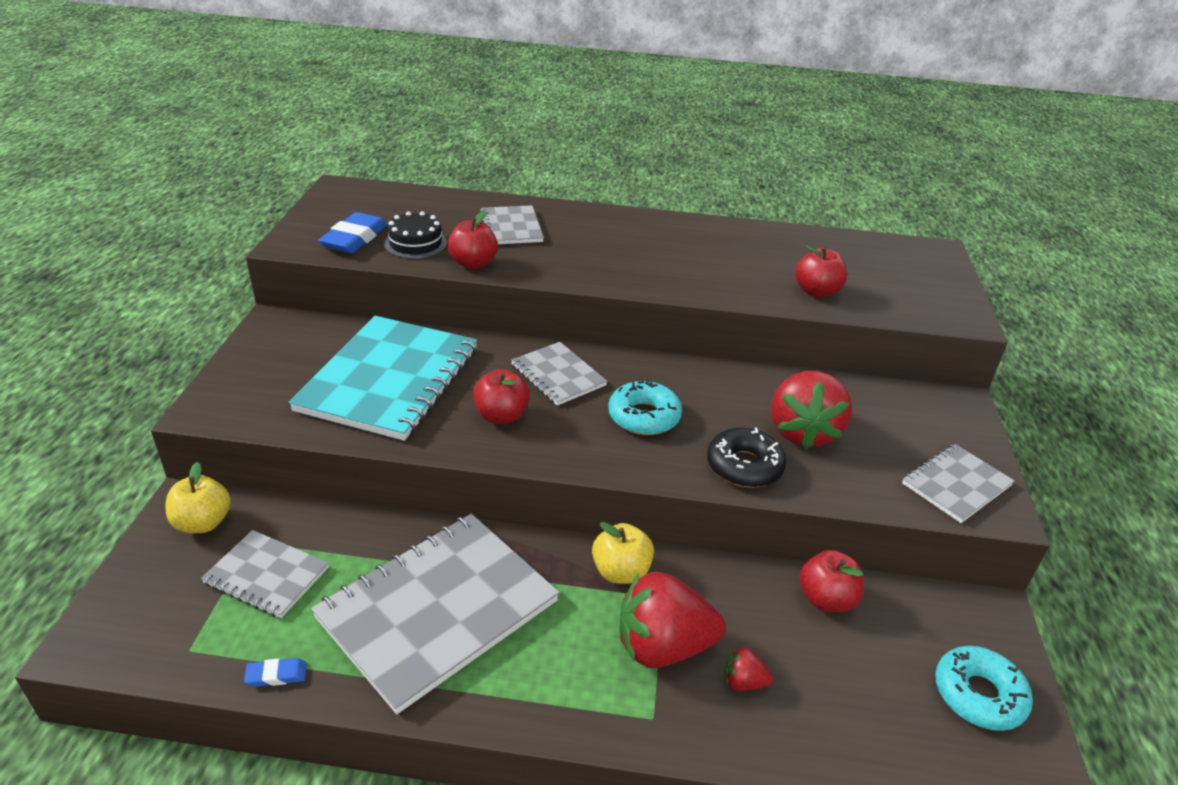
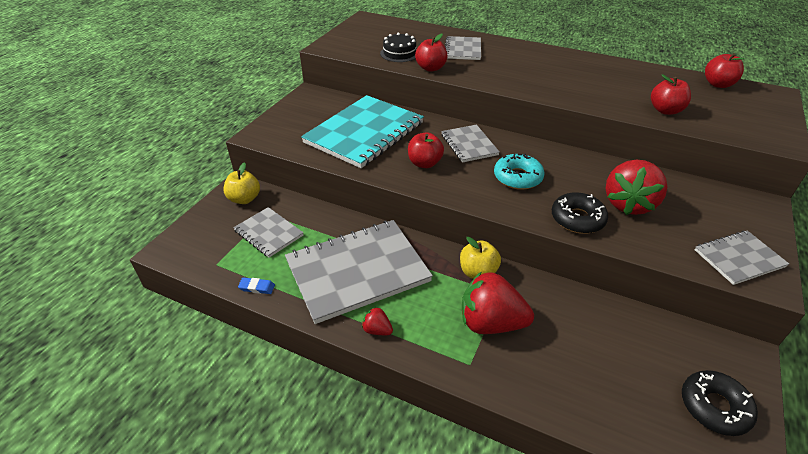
camera: 20 degrees right, 5 degrees up
(354, 238) = (364, 47): blue eraser -> none
(743, 682) = (538, 357): red strawberry -> red strawberry (377, 330)
(826, 599) = (616, 318): red apple -> red apple (718, 84)
(978, 695) = (714, 407): turquoise donut -> black donut

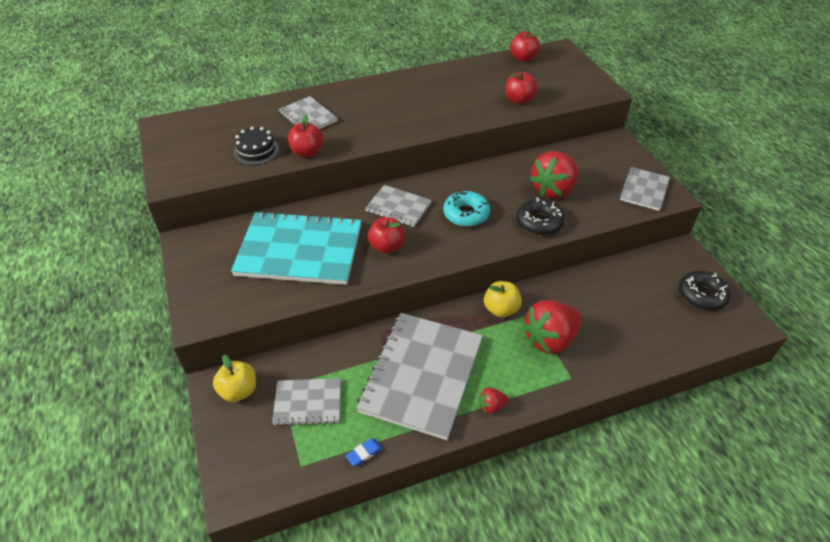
camera: 45 degrees left, 5 degrees up
(364, 133) = (299, 250): turquoise notebook -> turquoise notebook turned 75 degrees counterclockwise
(628, 204) = (553, 189): red strawberry -> red strawberry turned 60 degrees clockwise

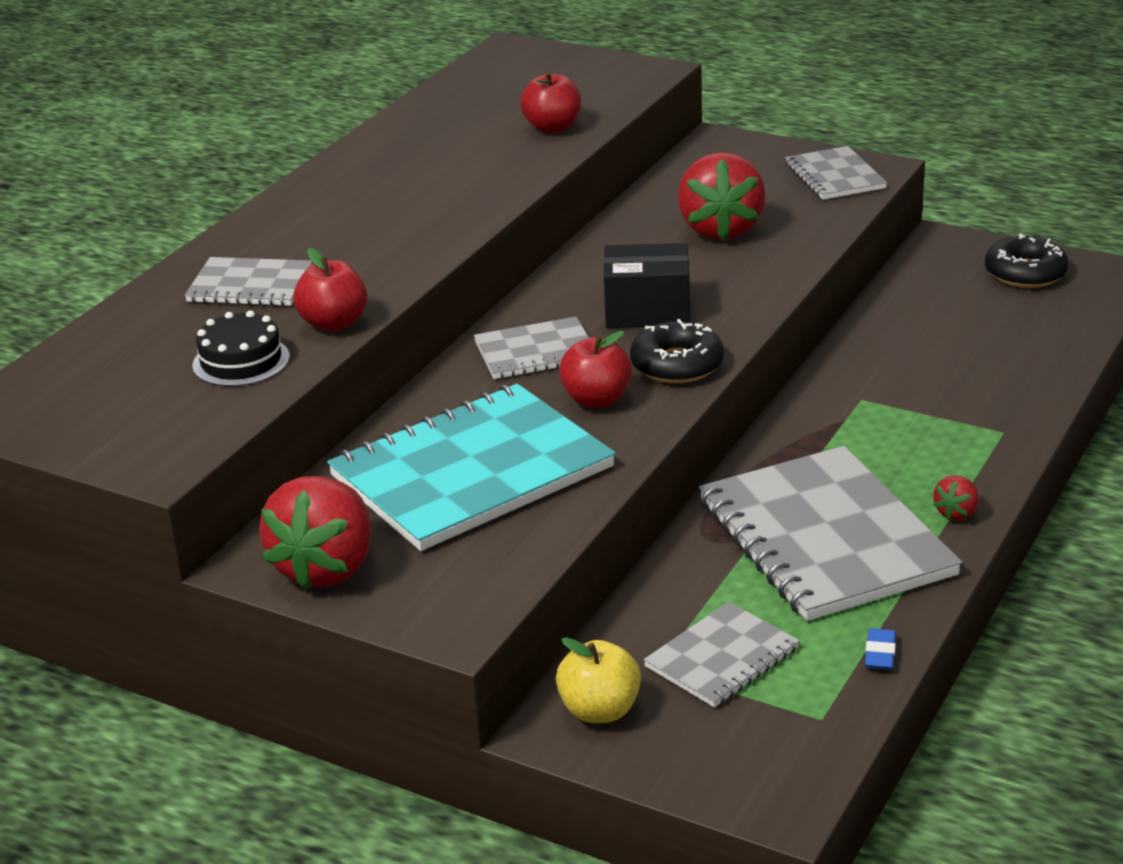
camera: 40 degrees left, 15 degrees down
(466, 214) = (647, 311): turquoise donut -> black box
(501, 309) = (816, 416): yellow apple -> none
(523, 58) = (472, 79): red apple -> none
(539, 222) = (759, 271): black donut -> black donut (677, 365)
(550, 339) = (923, 411): red strawberry -> red strawberry (326, 568)

